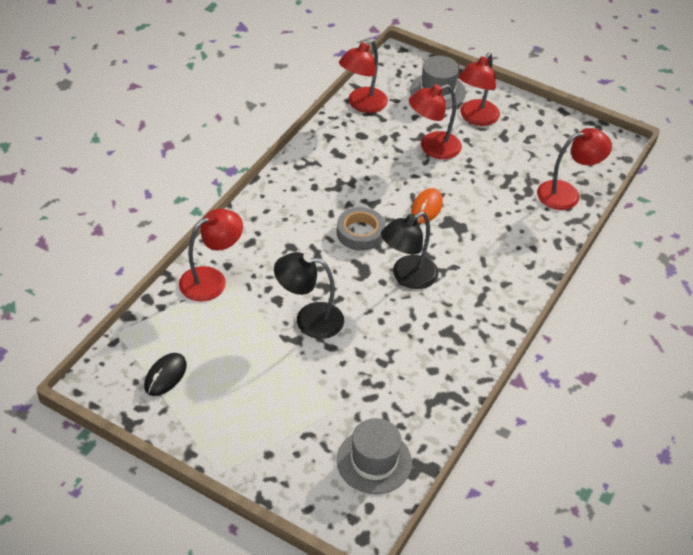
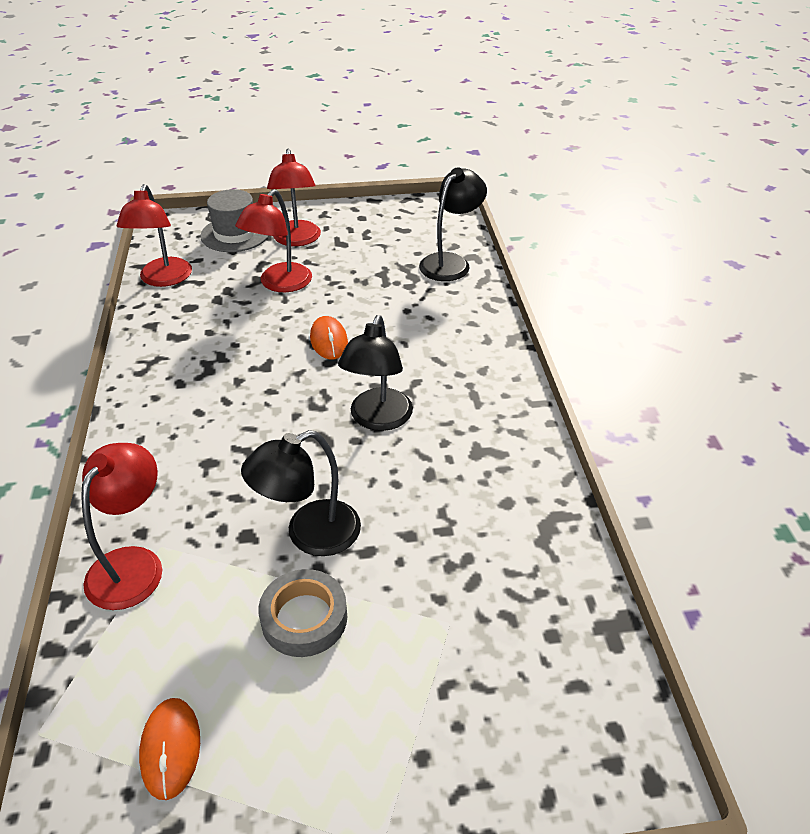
camera: 35 degrees left, 5 degrees down
(165, 376) = (171, 749): black mouse -> orange mouse
(360, 233) = (280, 403): grey tape -> grey tape (304, 618)
(374, 461) = (558, 661): grey hat -> none
(567, 194) = (450, 262): red lamp -> black lamp

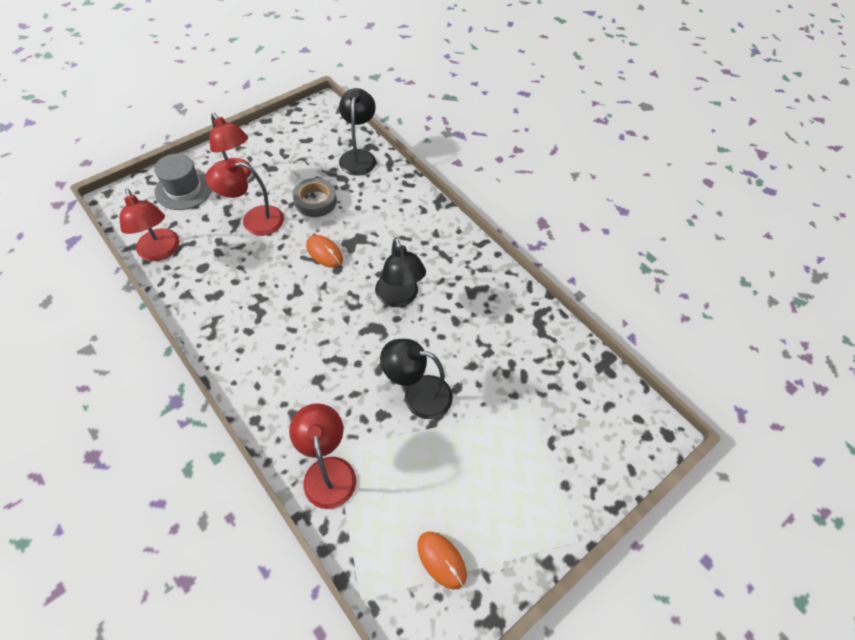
camera: 35 degrees left, 15 degrees up
(279, 284) = (254, 221): red lamp -> red lamp turned 90 degrees clockwise
(304, 618) = (453, 446): grey tape -> grey tape (315, 201)
(309, 535) = (417, 395): black lamp -> black lamp turned 75 degrees clockwise

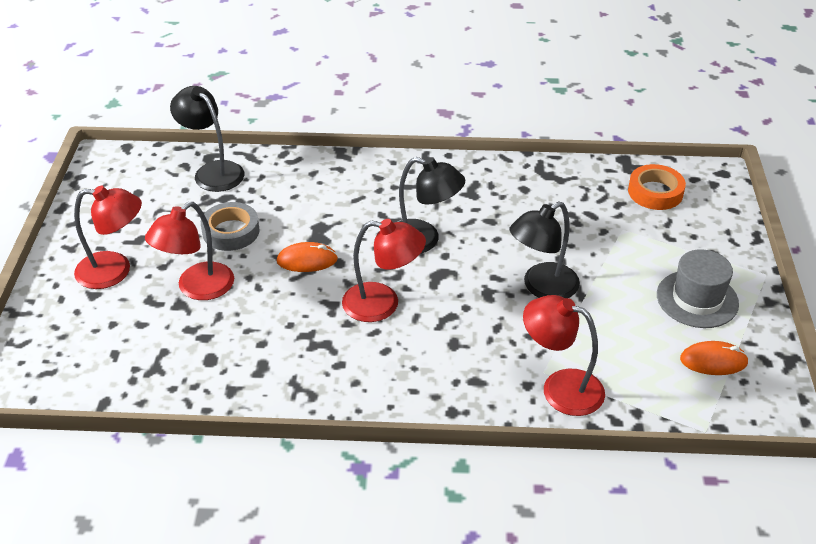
camera: 45 degrees left, 15 degrees down
(161, 251) = (143, 382): red lamp -> red lamp (382, 304)
(184, 189) = (73, 321): grey hat -> grey hat (697, 299)
(593, 401) = (655, 192): none -> orange tape

